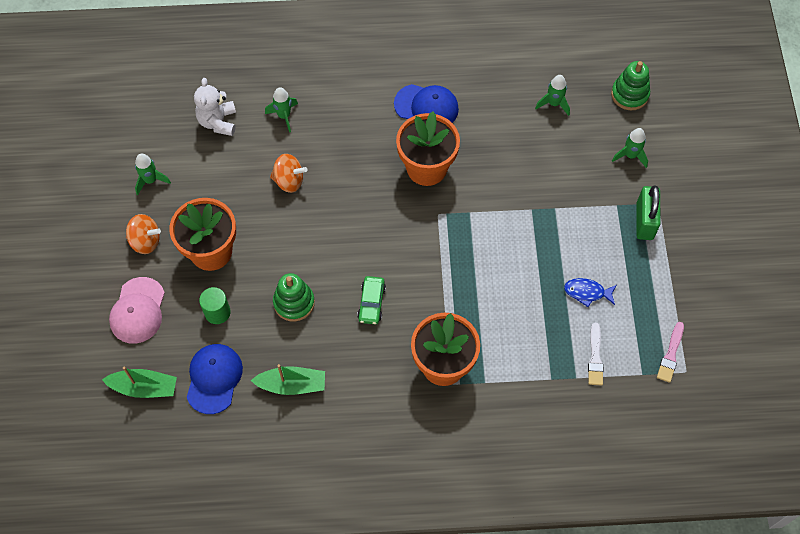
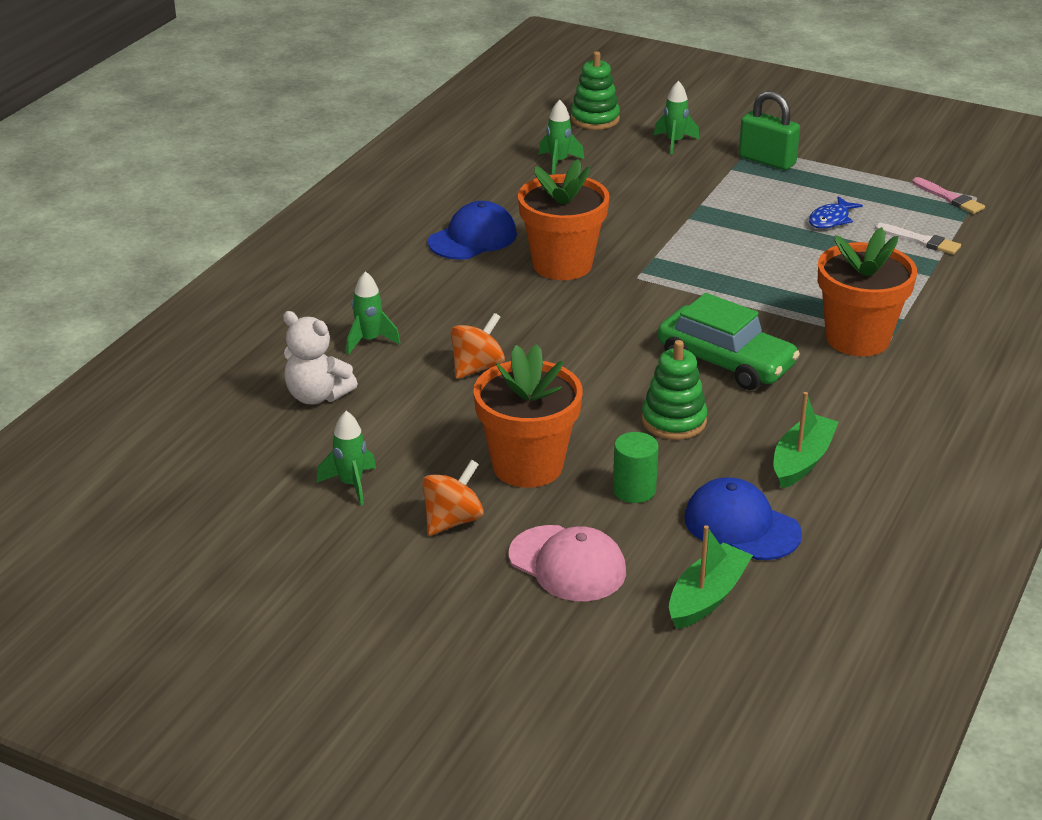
camera: 60 degrees left, 30 degrees down
(371, 303) = (725, 362): green car -> green car, size x1.82

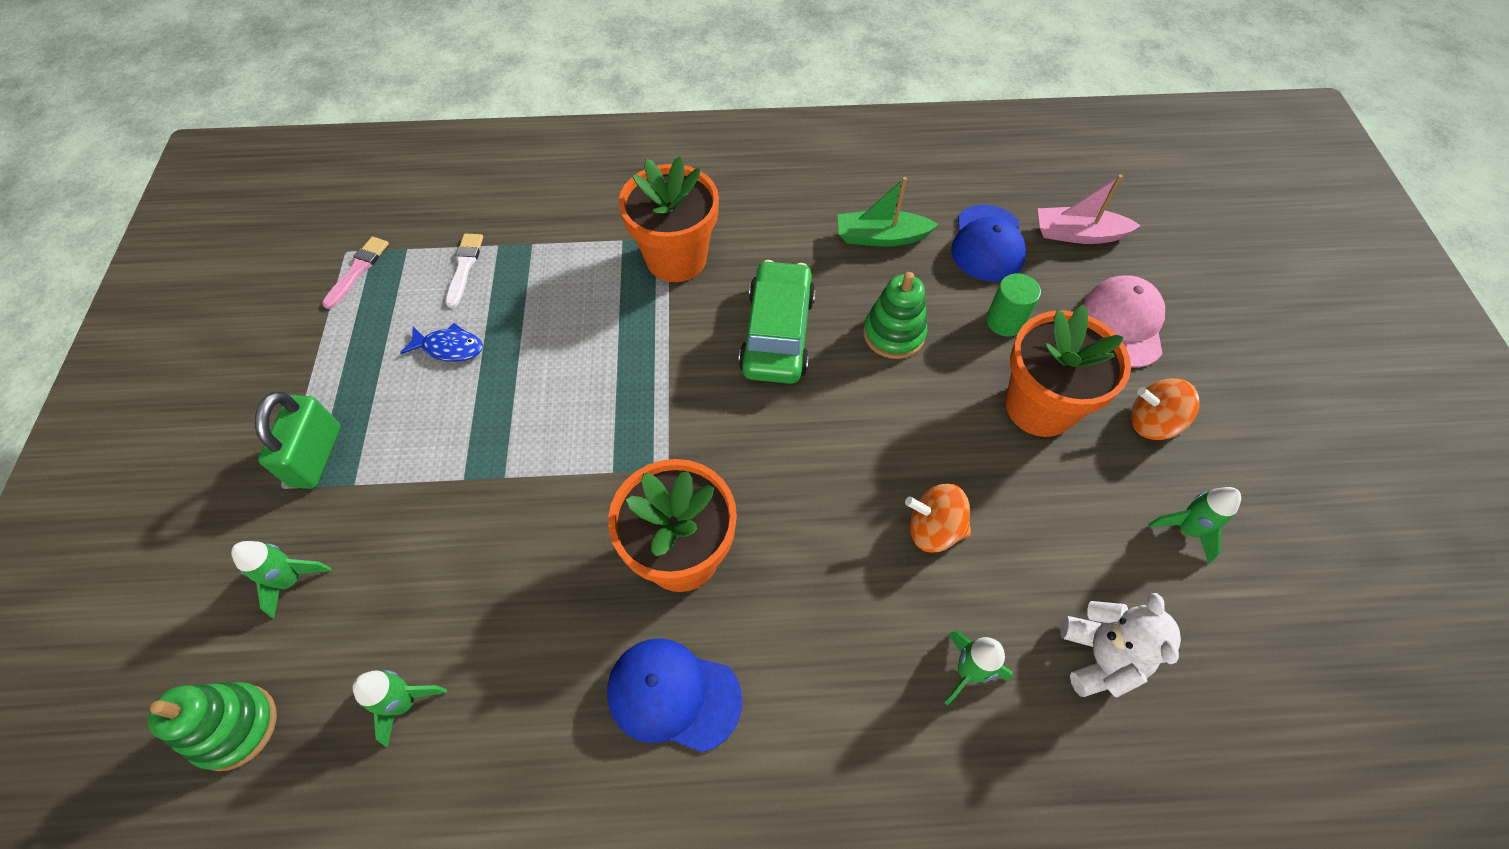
camera: 120 degrees left, 25 degrees up
(707, 597) = (1078, 234): green boat -> pink boat

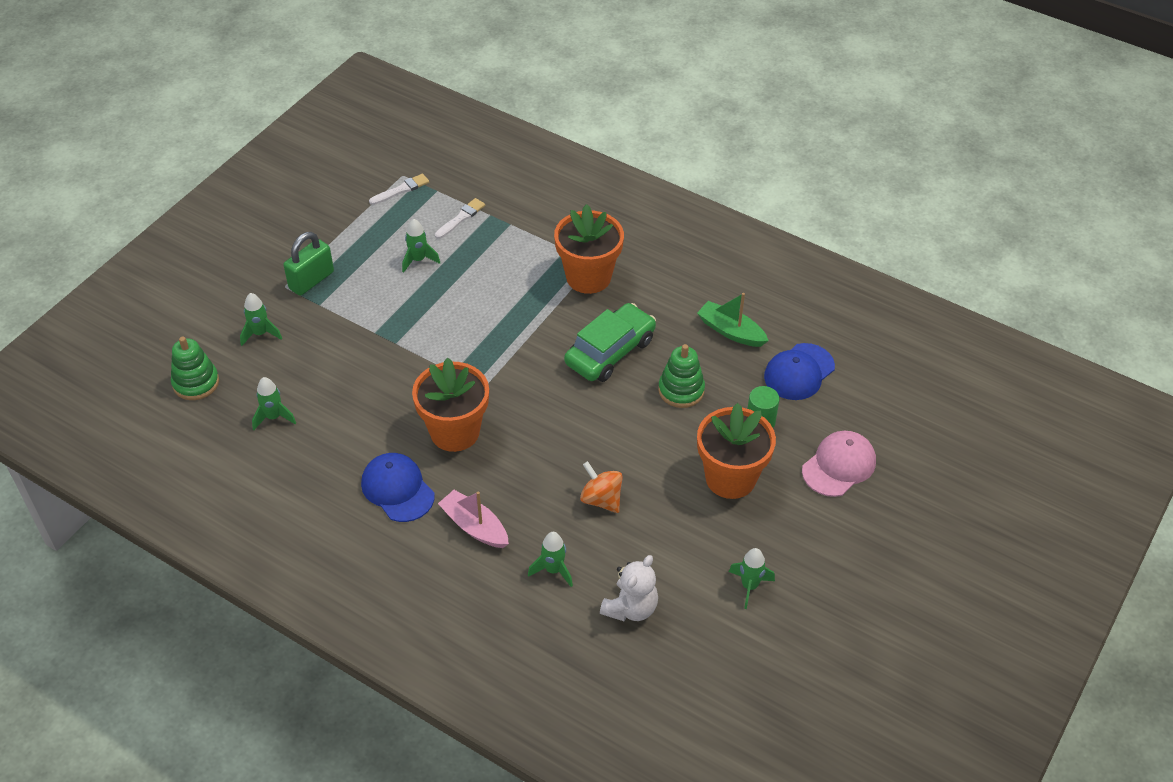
camera: 35 degrees right, 10 degrees down
(358, 270) = (401, 190): pink brush -> white brush
(449, 348) = (418, 260): blue fish -> green rocket
(1078, 234) = (869, 399): pink boat -> pink boat (474, 526)
(1152, 423) = (793, 526): orange spinning top -> none

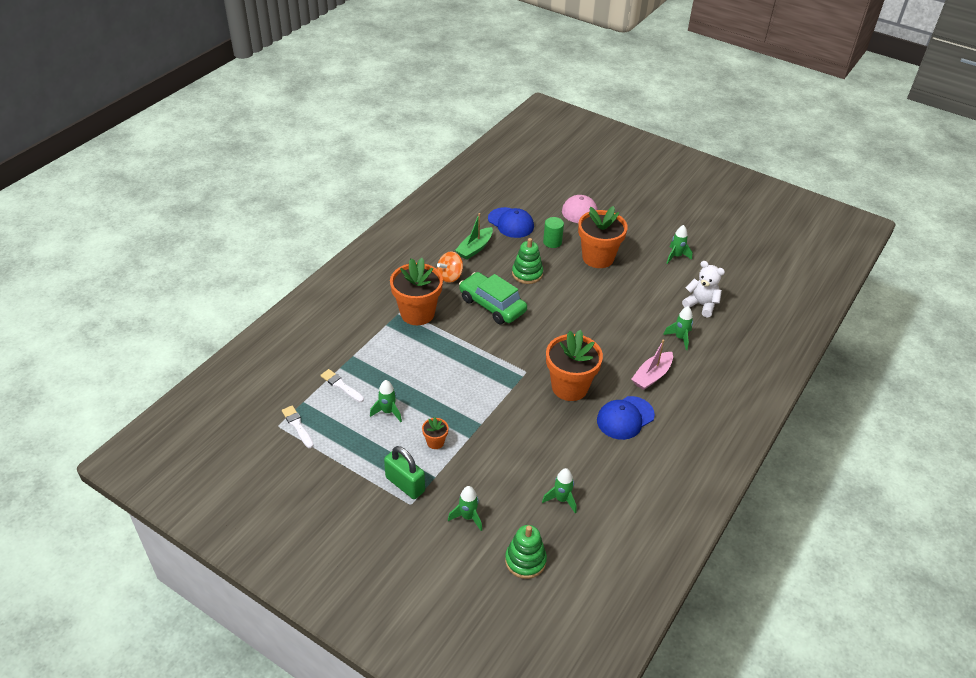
camera: 90 degrees left, 5 degrees down
(370, 303) = (435, 442): none -> orange flower pot
(601, 499) = (621, 314): orange spinning top -> orange spinning top (450, 276)

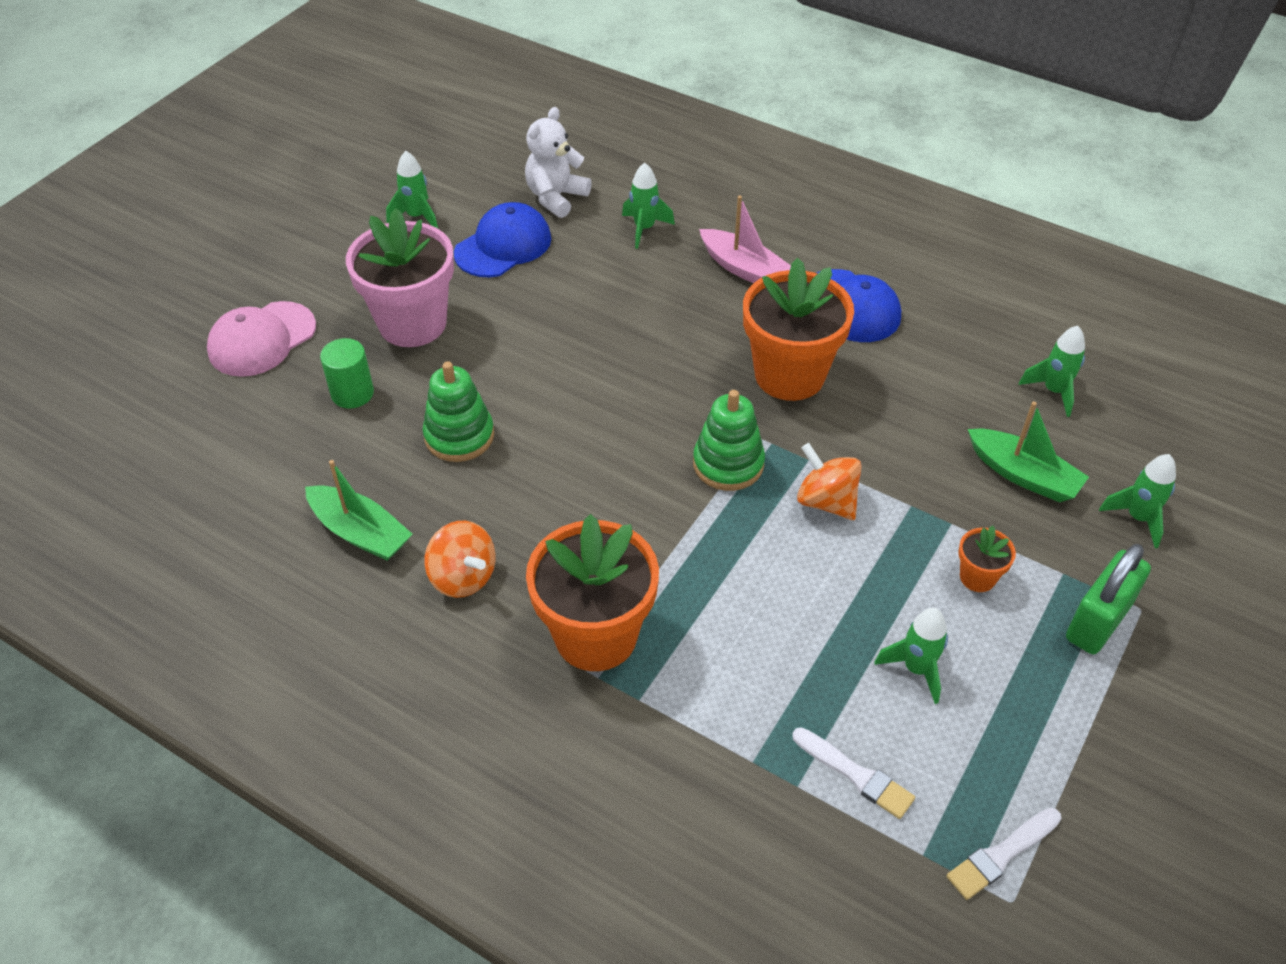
camera: 90 degrees left, 5 degrees up
(341, 385) = (856, 775): white brush -> white brush turned 90 degrees counterclockwise
(485, 392) = (826, 501): none -> orange spinning top
(492, 305) = (564, 495): green car -> none
(499, 473) = (1023, 475): none -> green boat
(511, 223) = (271, 466): blue cap -> blue cap (503, 246)
(525, 560) = (1195, 438): green stacking toy -> green stacking toy (728, 464)
(598, 258) = (412, 323): orange flower pot -> pink flower pot

